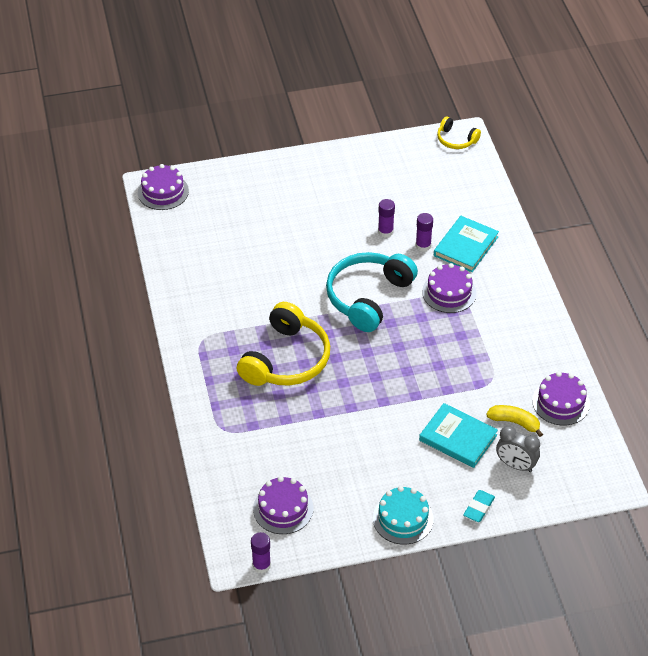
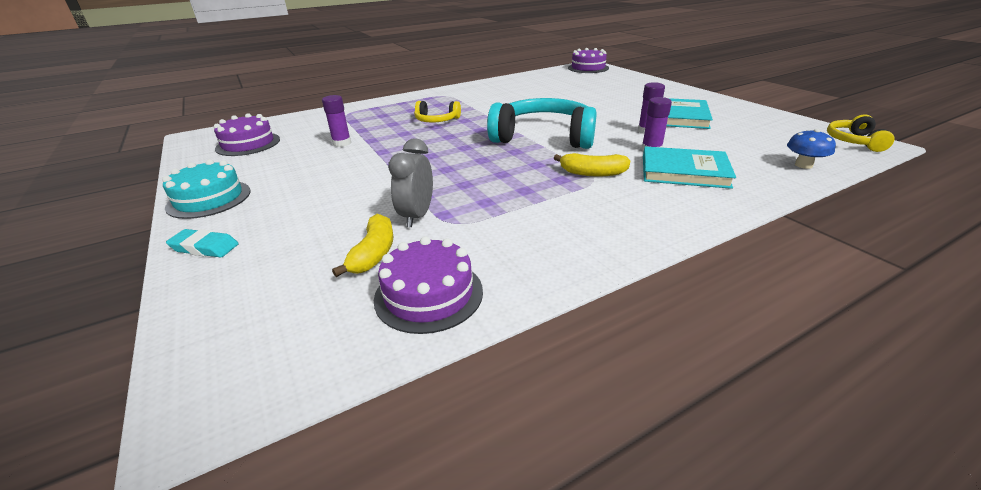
camera: 75 degrees right, 15 degrees down
(261, 565) = (181, 146): purple glue stick -> purple glue stick (342, 143)
(286, 359) = (436, 120): yellow headphones -> yellow headphones, size x0.50
(449, 292) = (592, 173): purple cake -> yellow banana
(458, 437) = (340, 214): turquoise book -> turquoise book (681, 117)
(480, 187) = (803, 165): none -> blue mushroom
(515, 465) = (283, 267): grey clock -> grey clock (417, 216)

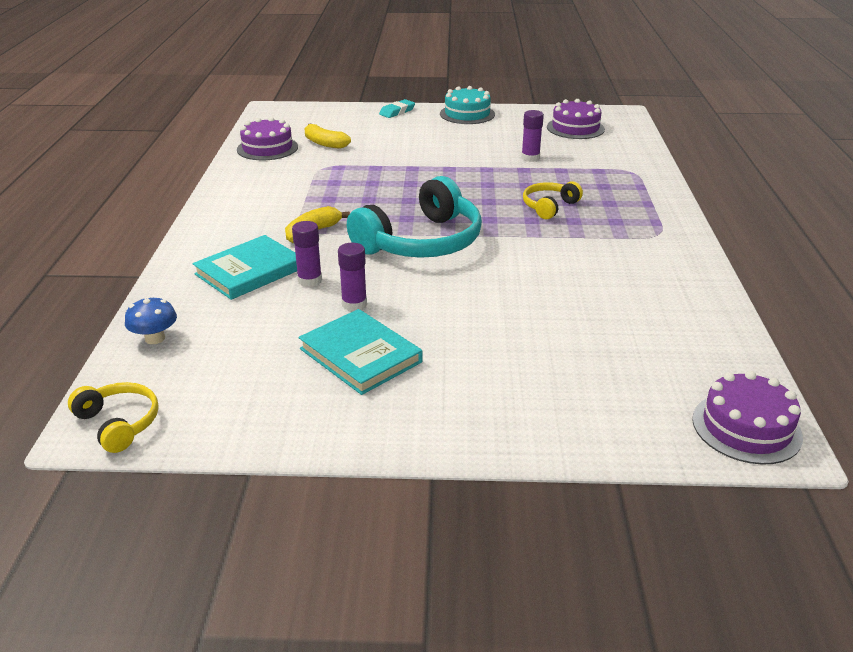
camera: 120 degrees right, 0 degrees up
(417, 216) = (349, 160): grey clock -> none

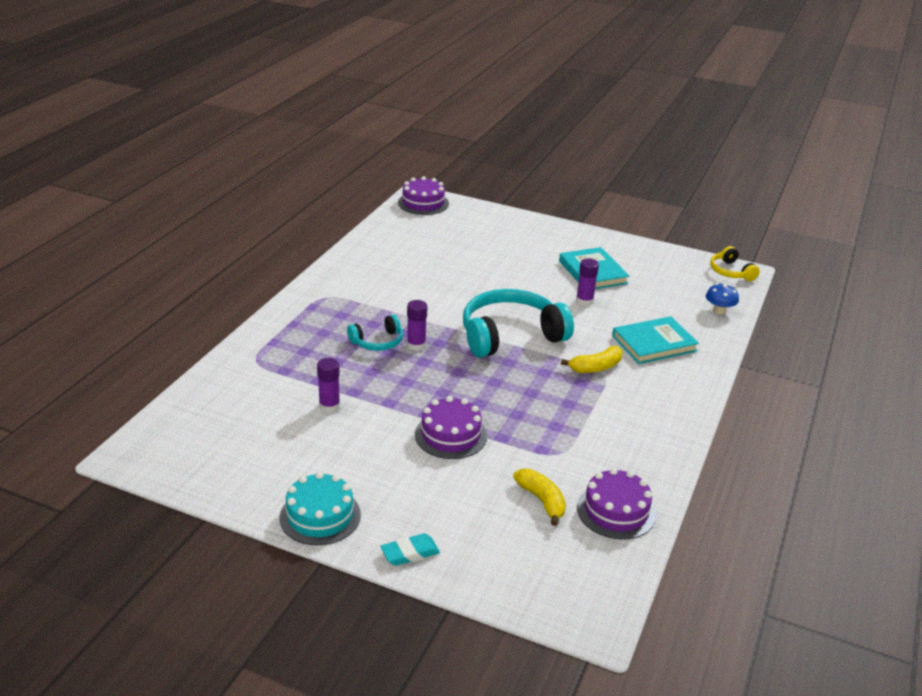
camera: 160 degrees left, 0 degrees up
(310, 280) = (610, 325): purple glue stick -> purple glue stick (416, 345)
(549, 206) = (378, 342): yellow headphones -> turquoise headphones
(575, 128) = (222, 443): purple cake -> purple cake (451, 435)

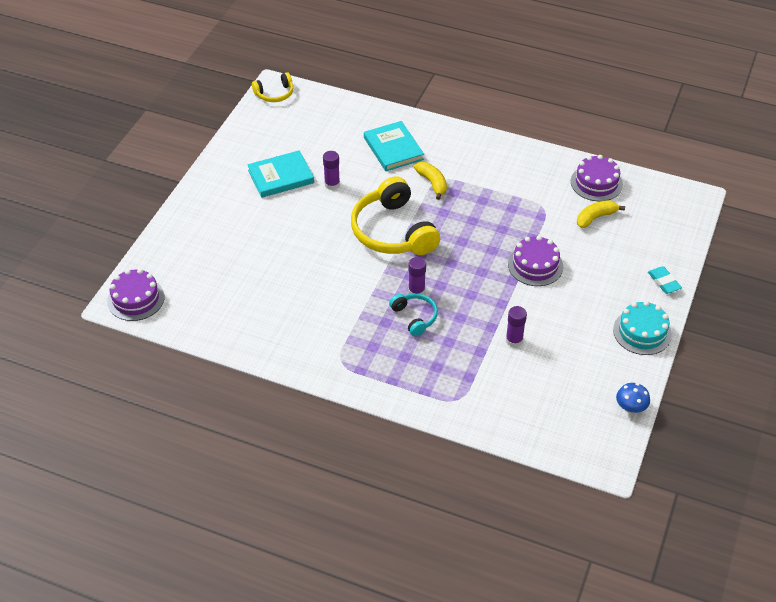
camera: 90 degrees left, 15 degrees up
(510, 335) = (392, 231): turquoise headphones -> yellow headphones
(719, 310) = (339, 108): blue mushroom -> blue mushroom (630, 407)

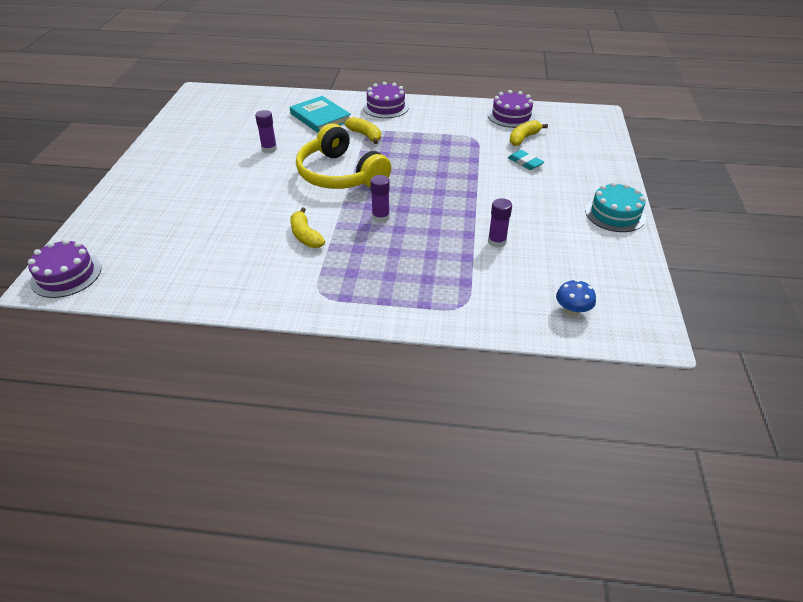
camera: 15 degrees left, 5 degrees down
(275, 94) = (198, 96): yellow headphones -> none
(281, 176) = (216, 150): turquoise book -> none
(343, 298) = (305, 236): none -> yellow banana
(415, 317) = (387, 239): turquoise headphones -> none
(535, 265) = (487, 179): purple cake -> purple cake (386, 107)
(630, 407) = (644, 279): blue mushroom -> blue mushroom (572, 311)
(664, 282) = (610, 173): turquoise eraser -> turquoise eraser (525, 162)

